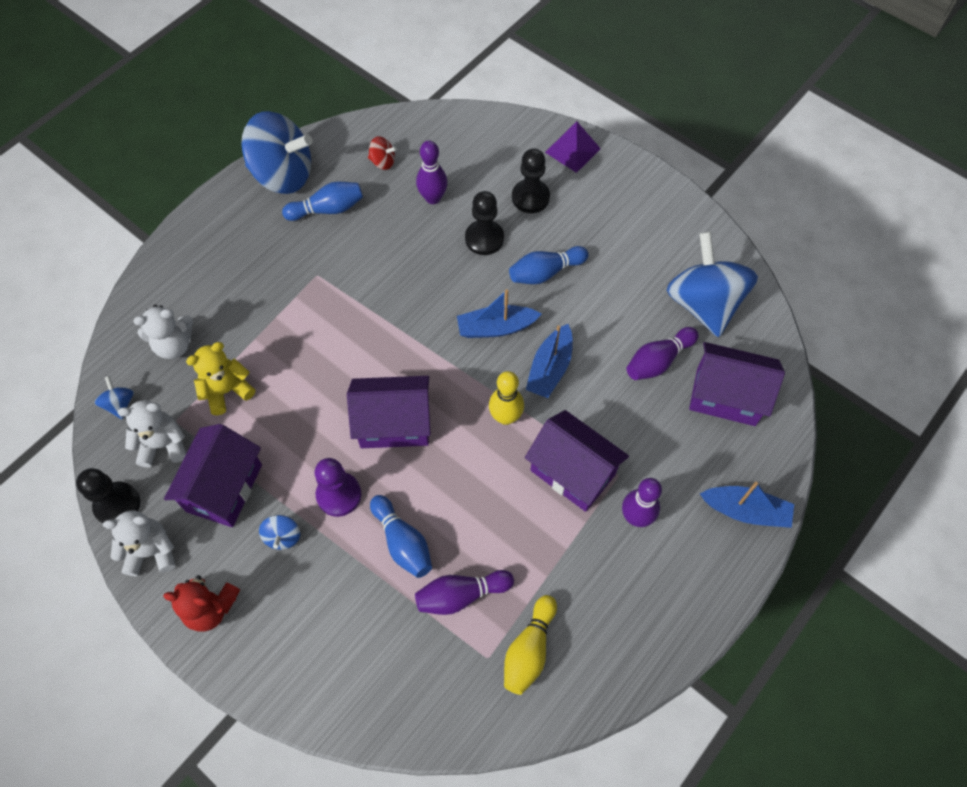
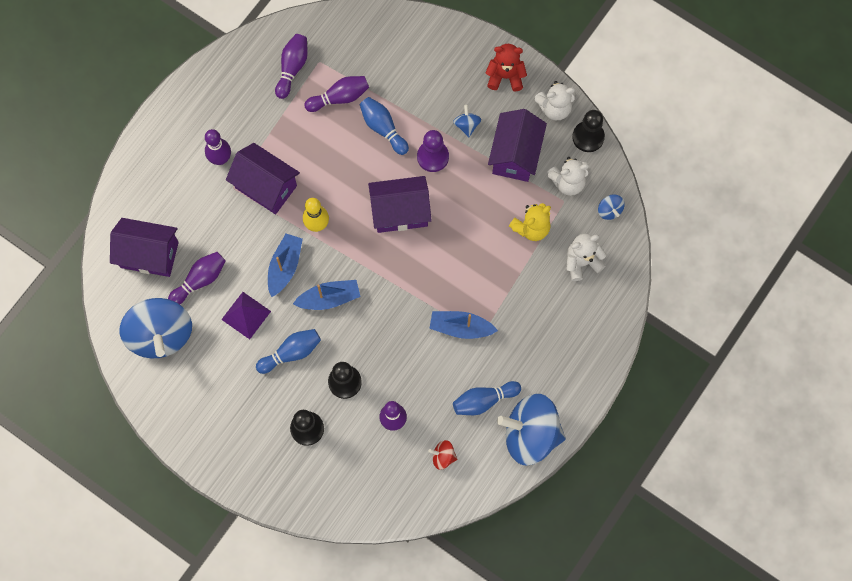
camera: 175 degrees right, 10 degrees up
(529, 650) = (292, 68): yellow bowling pin -> purple bowling pin
(572, 150) = (270, 485): purple pyramid -> purple pyramid (246, 315)
(745, 511) = (142, 169): blue boat -> blue boat (460, 327)

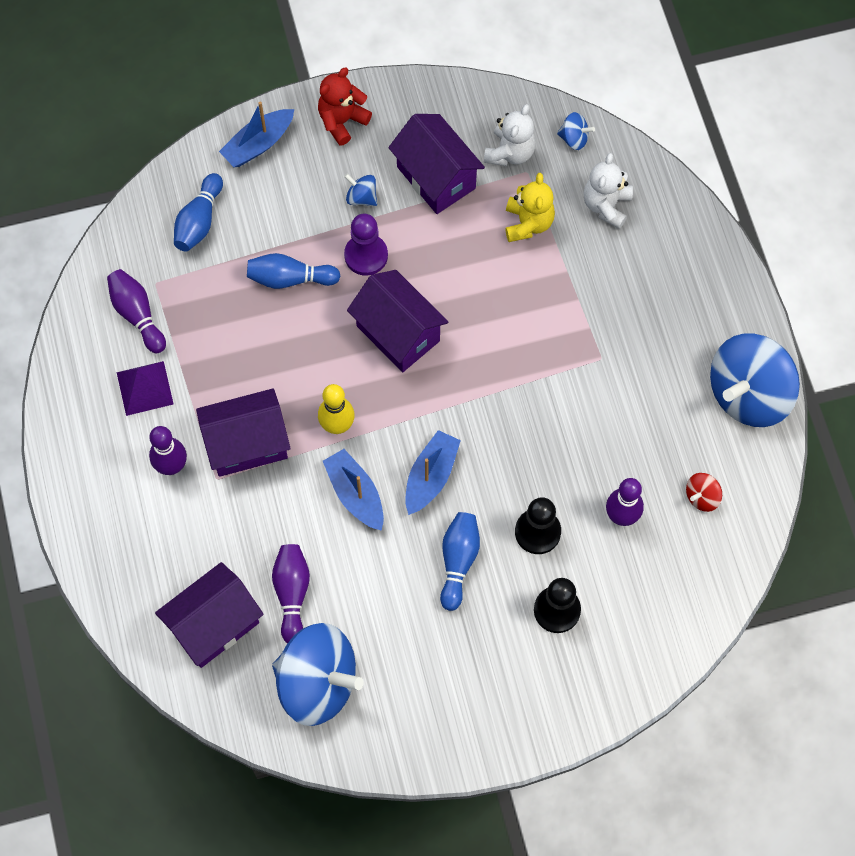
camera: 50 degrees left, 5 degrees down
(246, 315) = (374, 576): purple pyramid -> purple pyramid (145, 388)
(339, 97) = (215, 294): purple bowling pin -> none
(400, 212) = (398, 333): purple house -> purple house turned 75 degrees counterclockwise
(460, 327) = (576, 372): blue boat -> blue boat (258, 144)
(484, 400) = (674, 410): blue bowling pin -> blue bowling pin (199, 221)
(554, 108) = (419, 103): white teddy bear -> none
(588, 137) = (478, 97): black pawn -> none

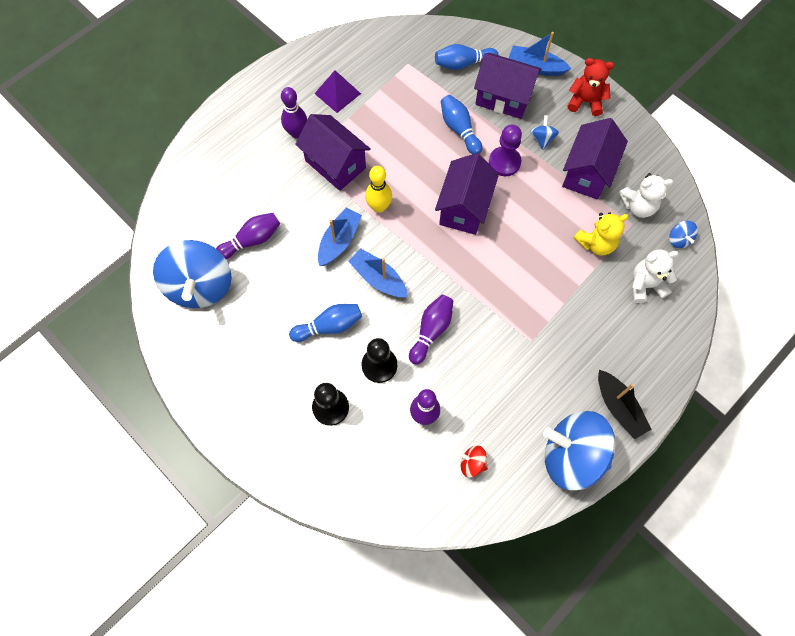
camera: 60 degrees right, 0 degrees up
(137, 315) = (381, 65): purple bowling pin -> purple bowling pin (431, 331)
(214, 625) = (208, 208): purple house -> purple house (503, 98)
(431, 476) = (378, 278): blue boat -> blue boat turned 135 degrees counterclockwise
(724, 317) = (618, 407): none -> black boat

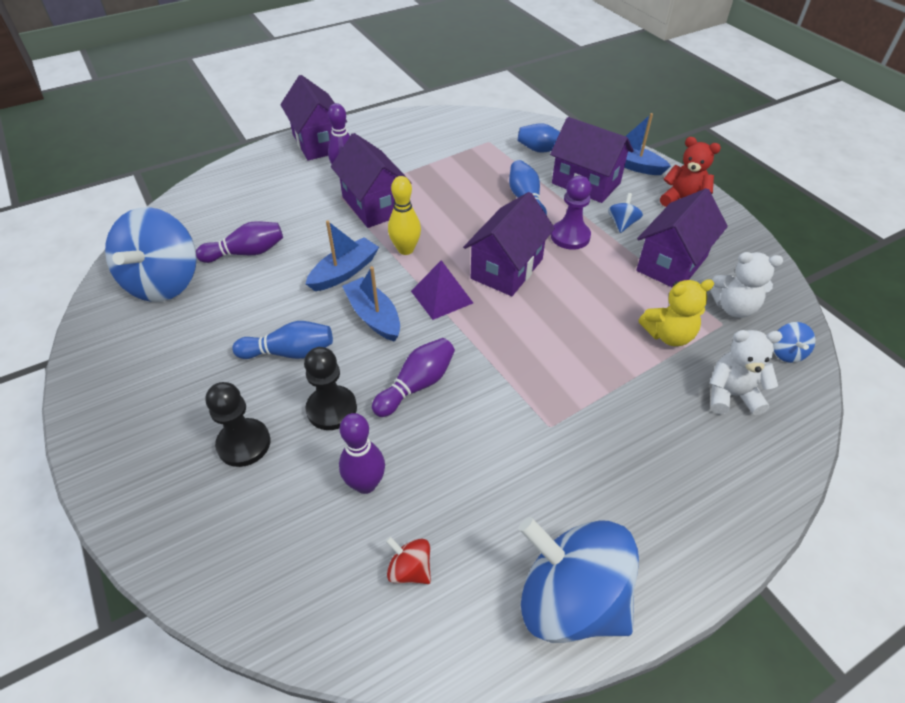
camera: 15 degrees right, 20 degrees down
(256, 98) = (318, 143): none -> purple house
(337, 93) = (404, 152): purple pyramid -> purple pyramid (442, 297)
(618, 407) = (663, 546): black boat -> none

